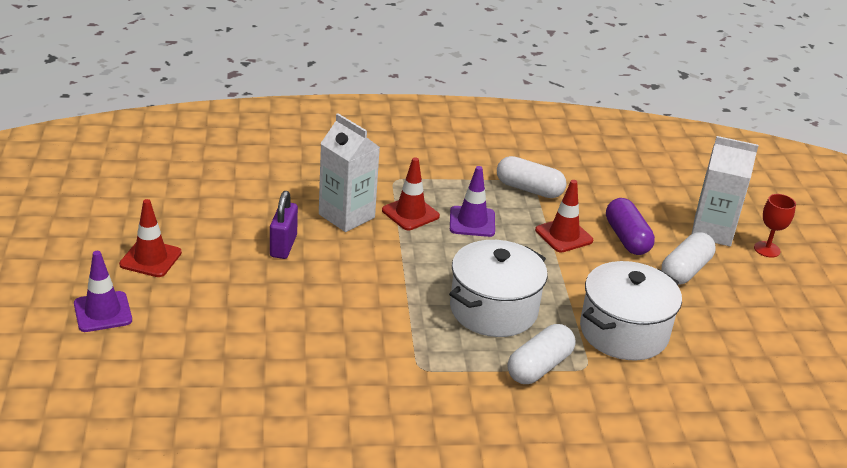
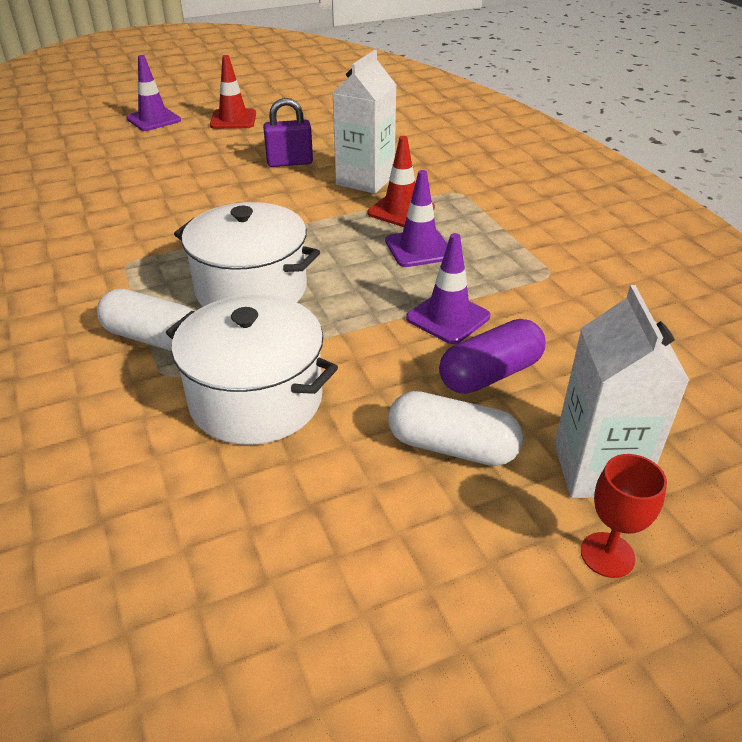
camera: 75 degrees right, 5 degrees up
(529, 189) = (531, 276): white capsule -> none
(564, 235) = (448, 317): red traffic cone -> purple traffic cone

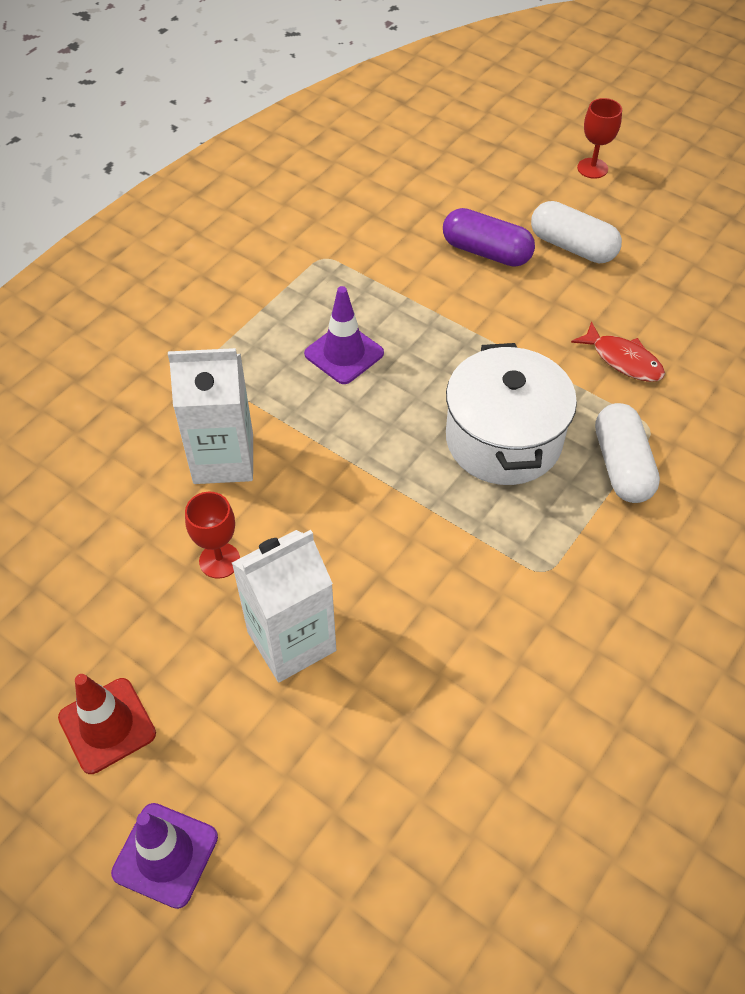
camera: 120 degrees left, 15 degrees up
(256, 399) = (623, 360): white pot -> red fish
(289, 162) = (219, 560): purple padlock -> red goblet
(401, 210) = (277, 397): red traffic cone -> none
(448, 317) = (437, 296): purple traffic cone -> none
(452, 447) = (572, 247): white capsule -> white capsule turned 45 degrees counterclockwise
(597, 469) = (533, 184): white carton -> white carton (291, 641)

